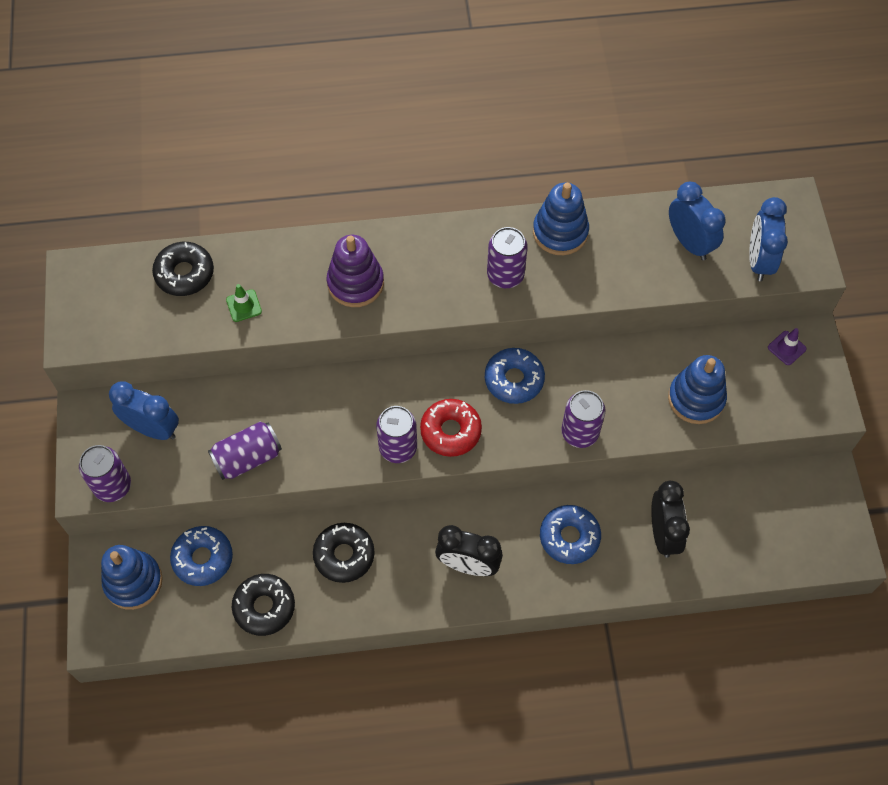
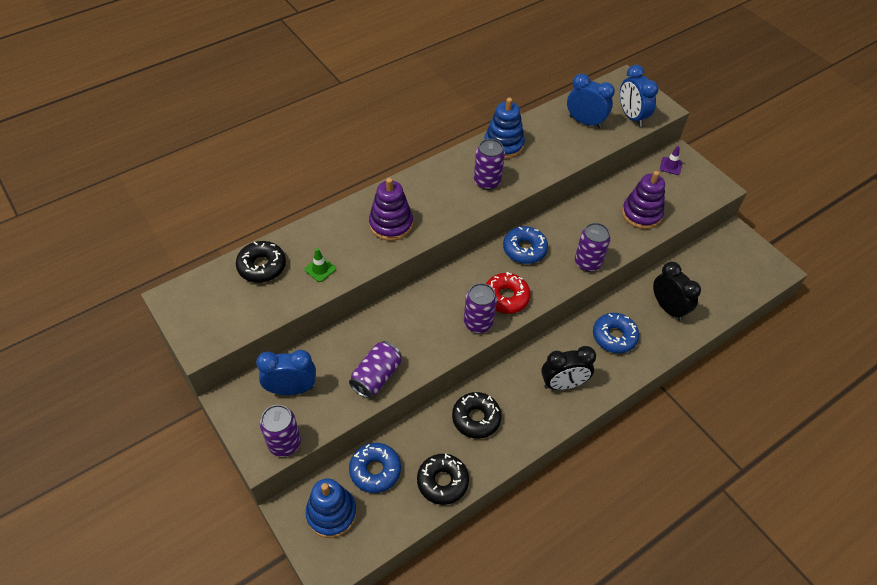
camera: 30 degrees left, 10 degrees down
(696, 399) = (641, 214): blue stacking toy -> purple stacking toy

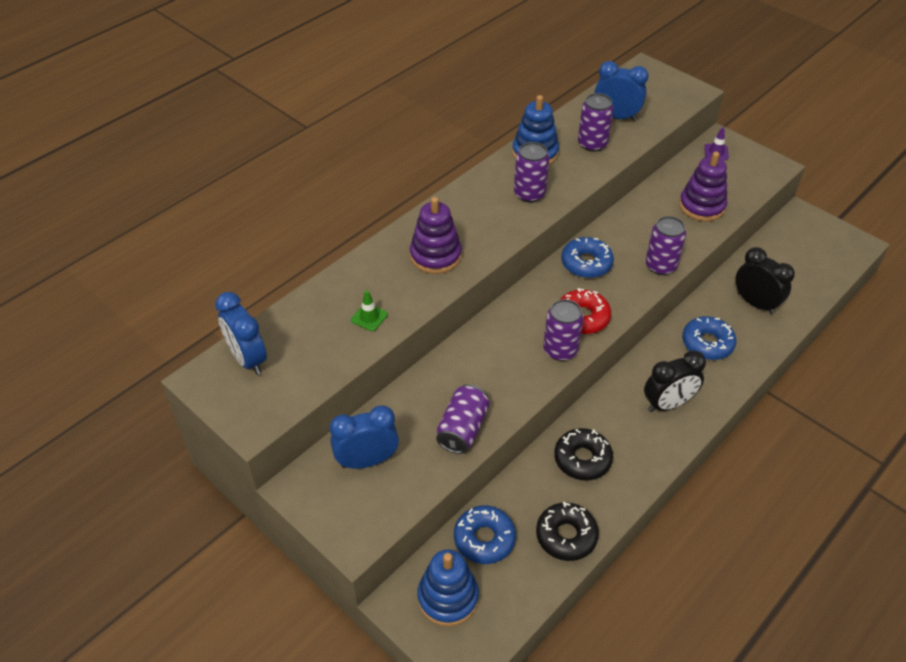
camera: 10 degrees left, 5 degrees down
(262, 266) = (299, 325): black donut -> none
(284, 443) = (377, 523): purple can -> purple can (592, 144)
(631, 116) = (664, 104): blue clock -> blue clock (248, 359)

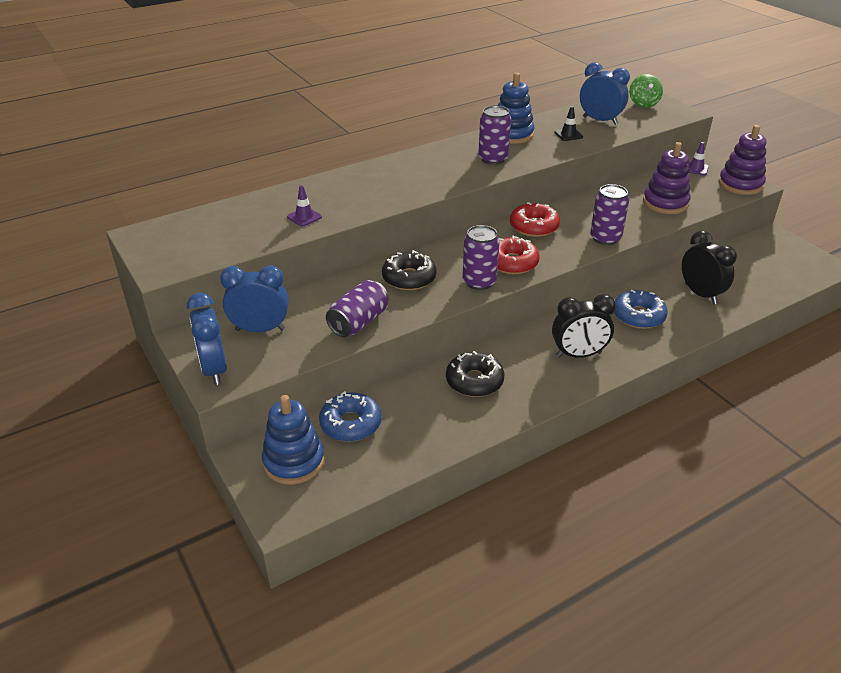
camera: 15 degrees right, 10 degrees down
(248, 359) = (185, 228): blue clock -> blue clock (214, 369)
(369, 317) = (304, 217): green traffic cone -> purple traffic cone
(435, 256) = (386, 186): purple stacking toy -> purple stacking toy (740, 184)
(566, 536) = (431, 437): black donut -> black donut (409, 278)
(586, 263) = (534, 226): blue donut -> red donut
(592, 144) = (568, 135): purple can -> black traffic cone
(650, 83) = (643, 104): none -> green spinning top

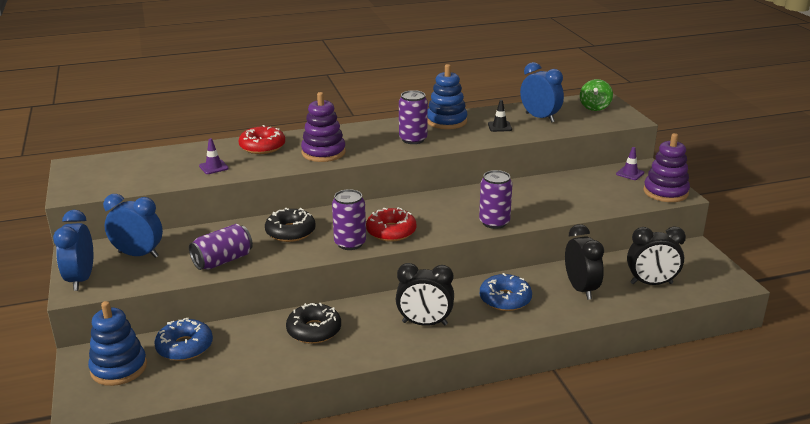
camera: 15 degrees right, 10 degrees down
(534, 226) = (433, 204): red donut -> red donut (262, 147)
(665, 203) = (576, 199): purple stacking toy -> purple stacking toy (323, 152)
(759, 278) = (651, 283): none -> black clock

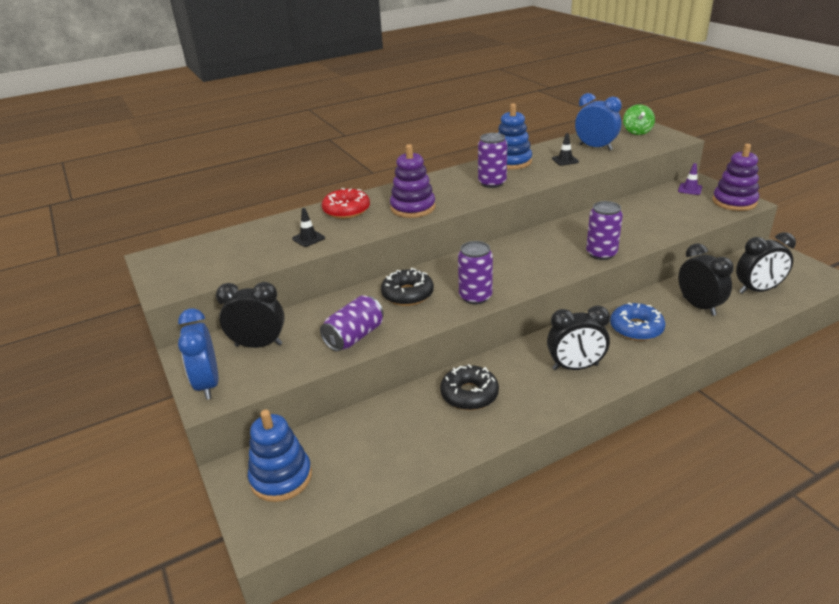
camera: 10 degrees left, 5 degrees up
(138, 254) = (258, 345): blue clock -> black clock
(184, 347) = (342, 438): blue donut -> none
(213, 167) = (308, 238): purple traffic cone -> black traffic cone
(391, 231) = (508, 278): red donut -> none

